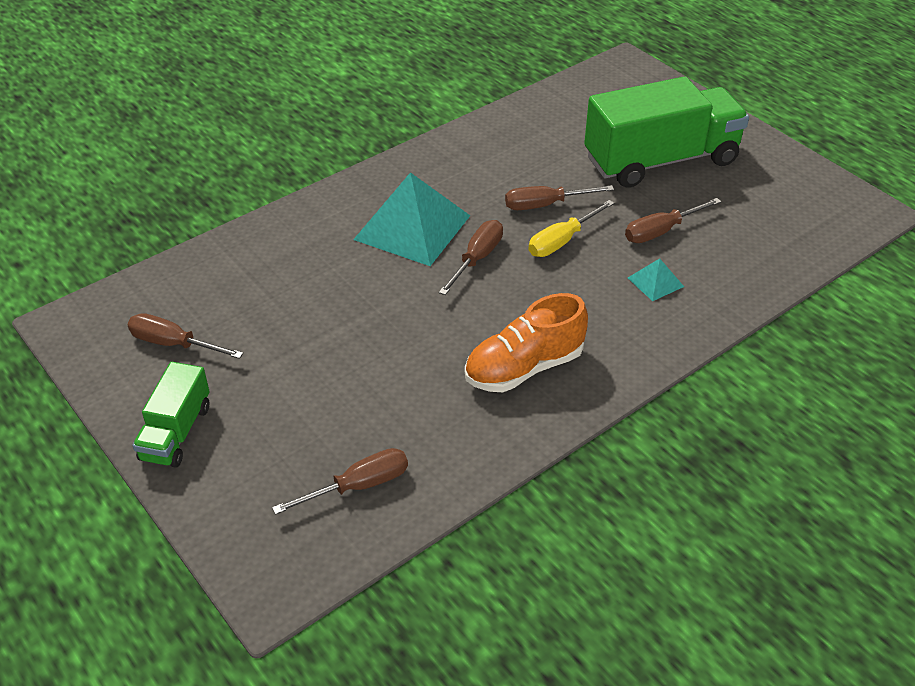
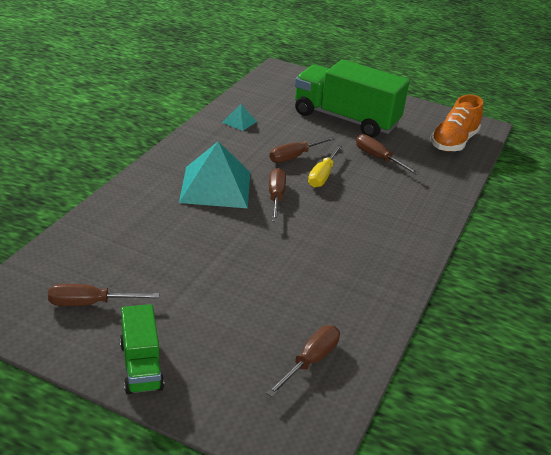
camera: 30 degrees left, 10 degrees down
(524, 368) = (360, 256): orange shoe -> orange shoe (453, 142)
(655, 282) = (398, 187): turquoise pyramid -> turquoise pyramid (239, 122)
(661, 160) = (345, 119): green truck -> green truck turned 105 degrees counterclockwise
(661, 231) = (378, 158): brown screwdriver -> brown screwdriver turned 105 degrees clockwise

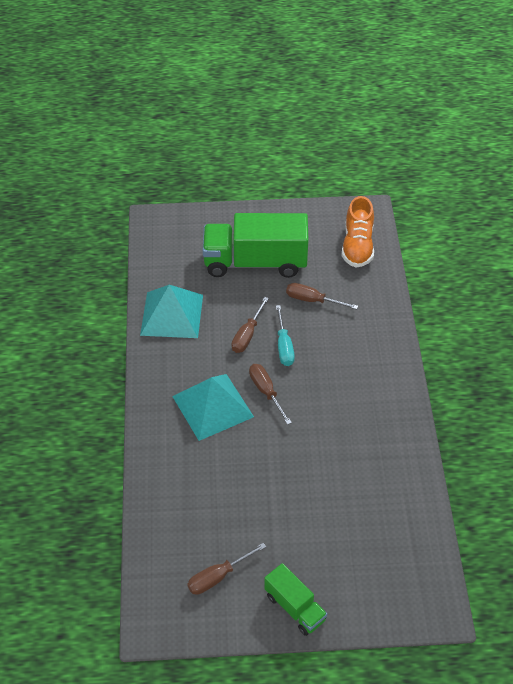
camera: 25 degrees left, 15 degrees up
(239, 122) = (172, 314): turquoise pyramid -> turquoise pyramid, size x2.26
(310, 361) = (397, 539): brown screwdriver -> none
(322, 176) = (284, 346): yellow screwdriver -> turquoise screwdriver

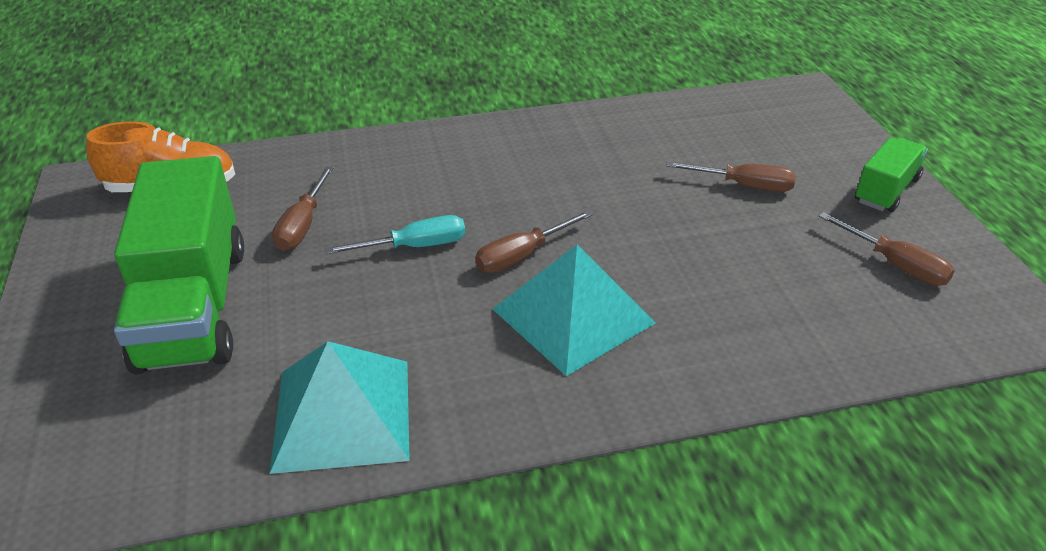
camera: 100 degrees left, 10 degrees down
(247, 335) = (392, 293): brown screwdriver -> brown screwdriver (744, 185)

